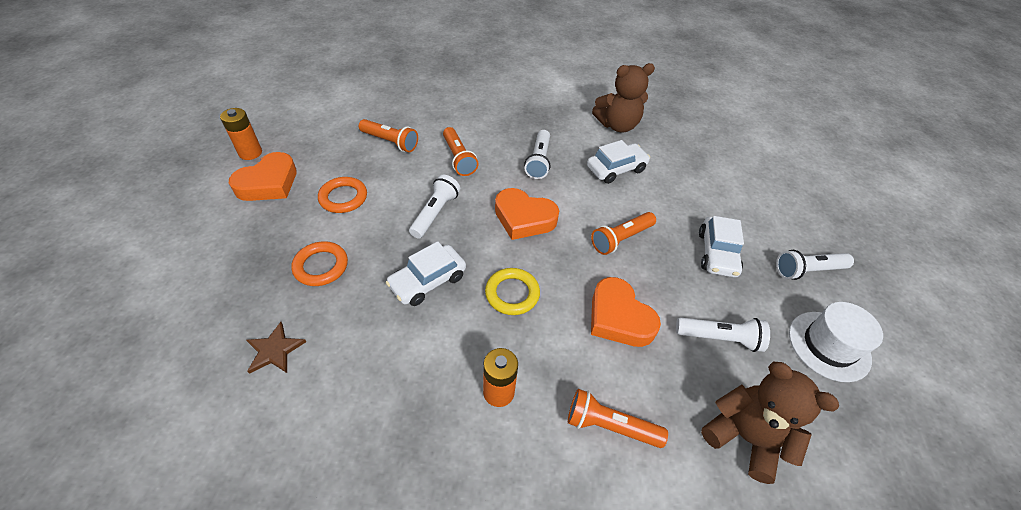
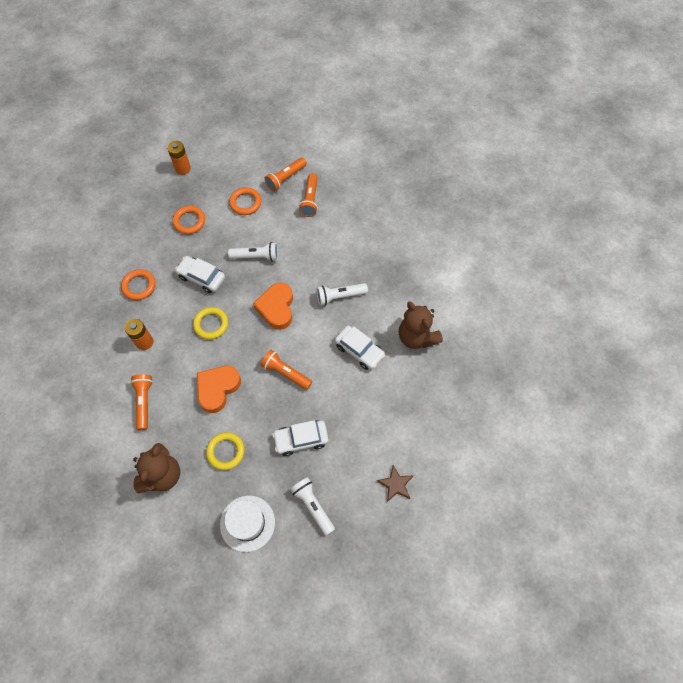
camera: 70 degrees right, 15 degrees up
(250, 153) = (259, 135): orange battery -> orange battery (183, 168)
(268, 183) = (238, 160): orange heart -> none
(275, 350) = (131, 232): brown star -> brown star (396, 484)
(388, 369) = (139, 286): none -> orange ring
(458, 158) = (315, 246): orange flashlight -> orange flashlight (286, 178)
(719, 338) = (226, 452): white flashlight -> yellow ring

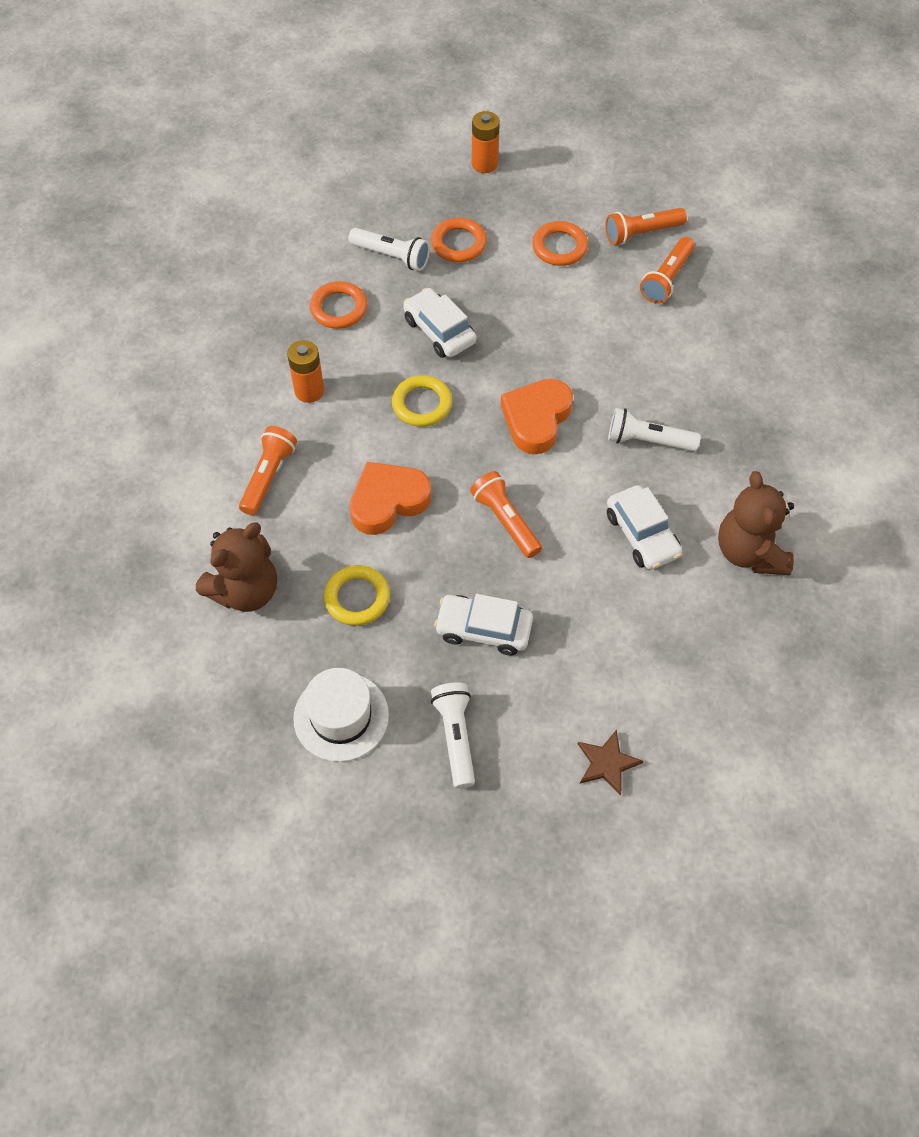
camera: 25 degrees right, 5 degrees down
(256, 256) = (539, 332): white flashlight -> white flashlight (391, 256)

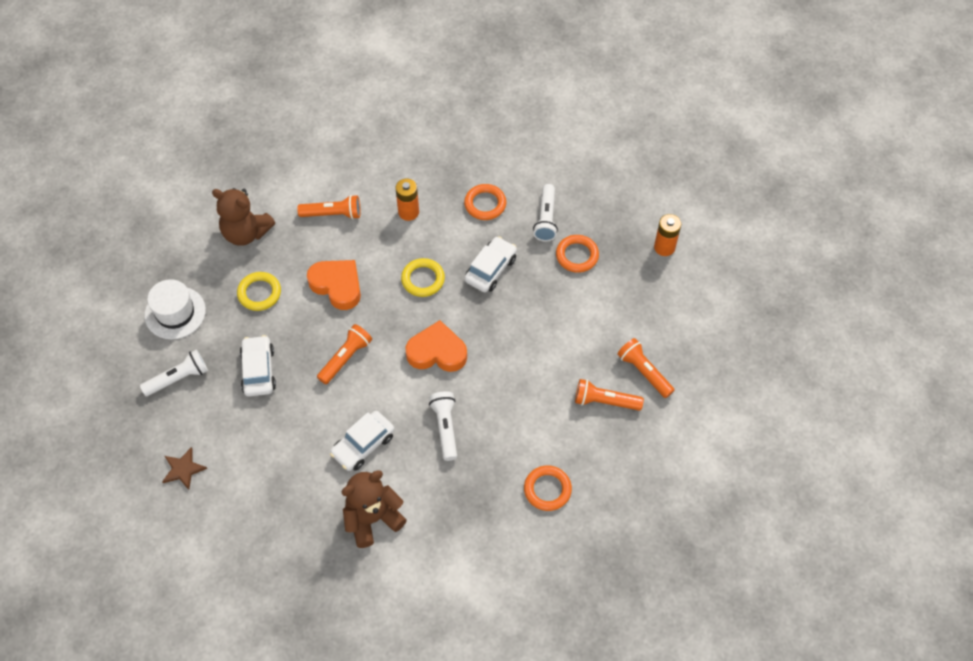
camera: 70 degrees right, 0 degrees up
(559, 247) = (604, 321): orange ring -> orange ring (547, 489)

